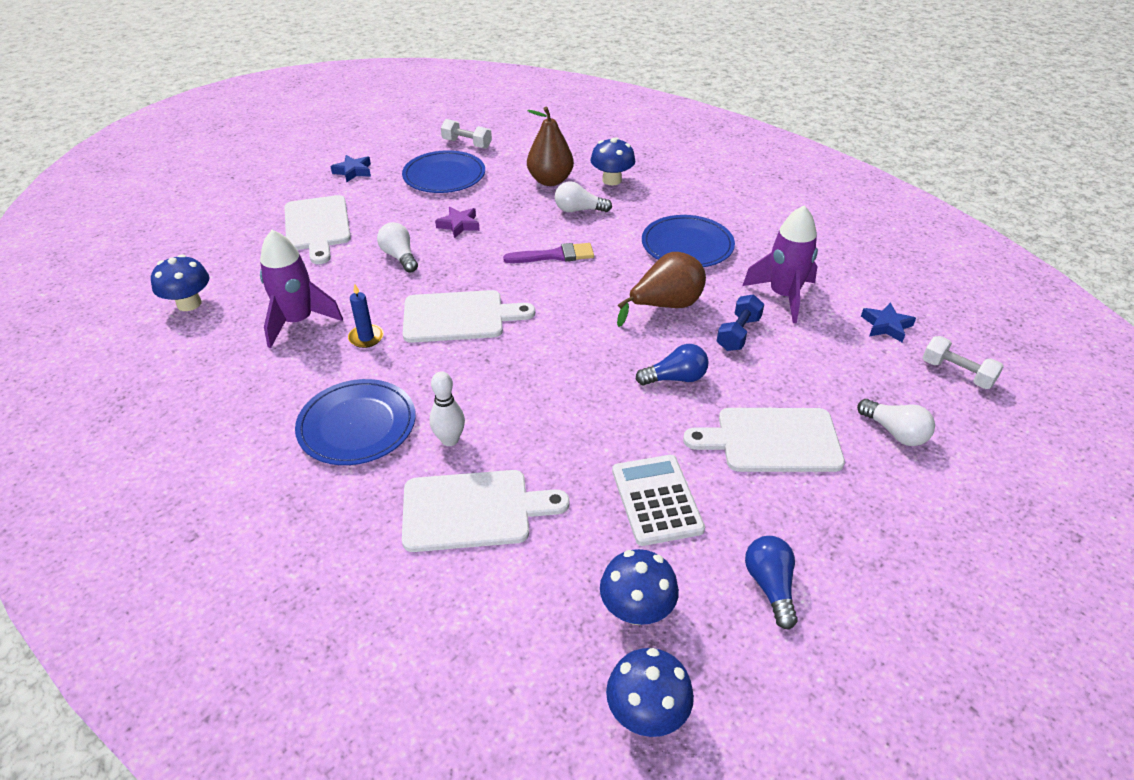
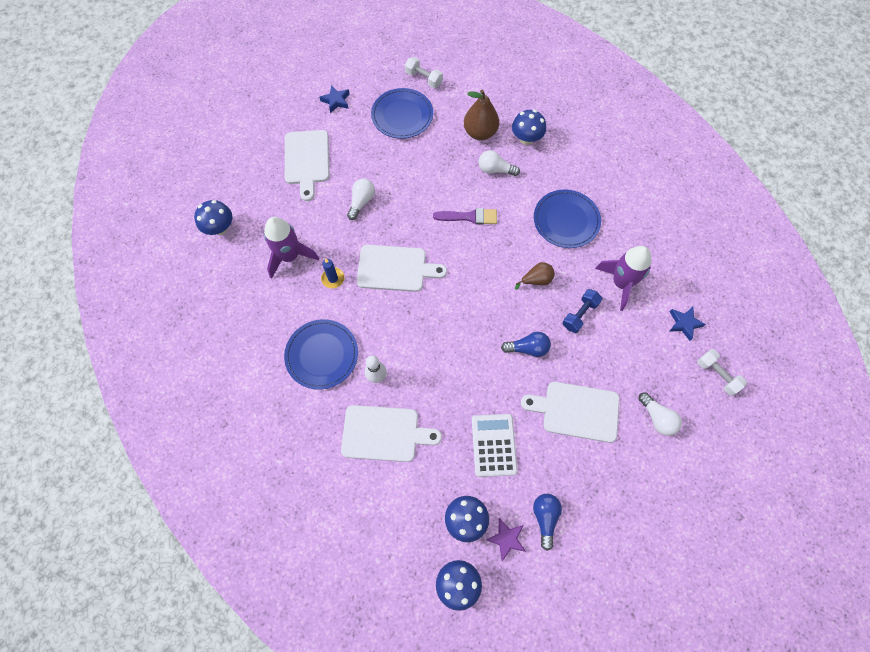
camera: 10 degrees right, 25 degrees up
(399, 257) = (361, 202): white light bulb -> white light bulb turned 45 degrees clockwise
(459, 225) = (406, 174): purple star -> purple star (506, 539)
(665, 306) = (536, 280): brown pear -> brown pear, size x0.59

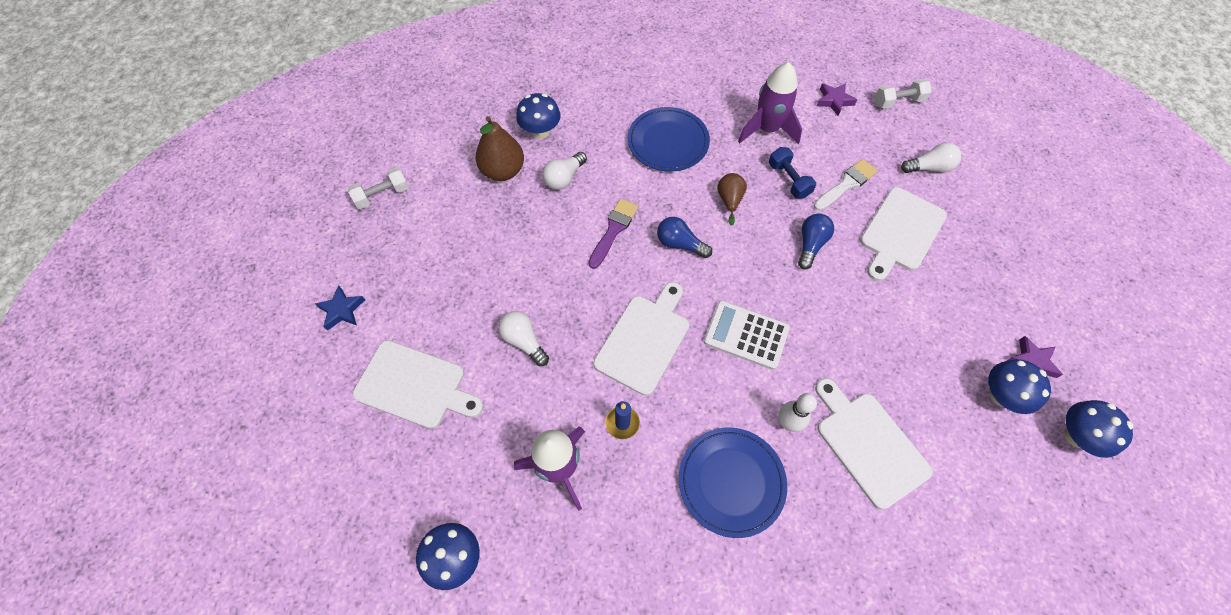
camera: 65 degrees left, 5 degrees down
(384, 433) = (868, 444): white cutting board -> white cutting board turned 60 degrees counterclockwise
(402, 115) = (421, 241): blue plate -> none
(493, 445) = (918, 328): white calculator -> white calculator (746, 335)
(545, 518) = (1015, 314): blue light bulb -> blue light bulb (680, 244)
(600, 357) = (846, 184): none -> white brush
(684, 323) = (834, 101): blue star -> purple star

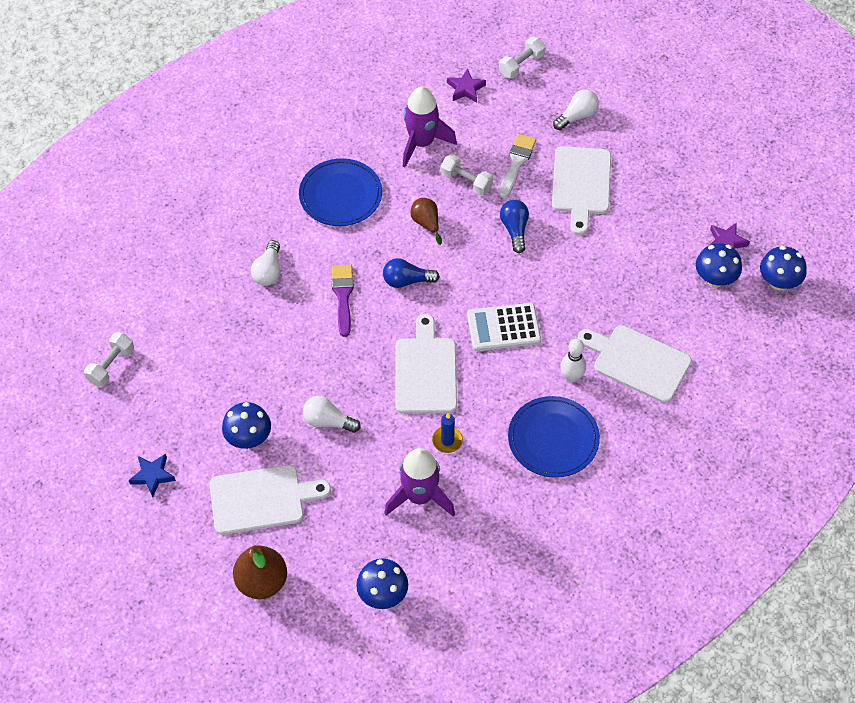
camera: 30 degrees left, 5 degrees down
(503, 171) = (208, 291): brown pear -> brown pear (262, 582)
(540, 131) = (216, 239): blue mushroom -> blue mushroom (248, 438)
(788, 180) = (466, 181): blue dumbbell -> white dumbbell

